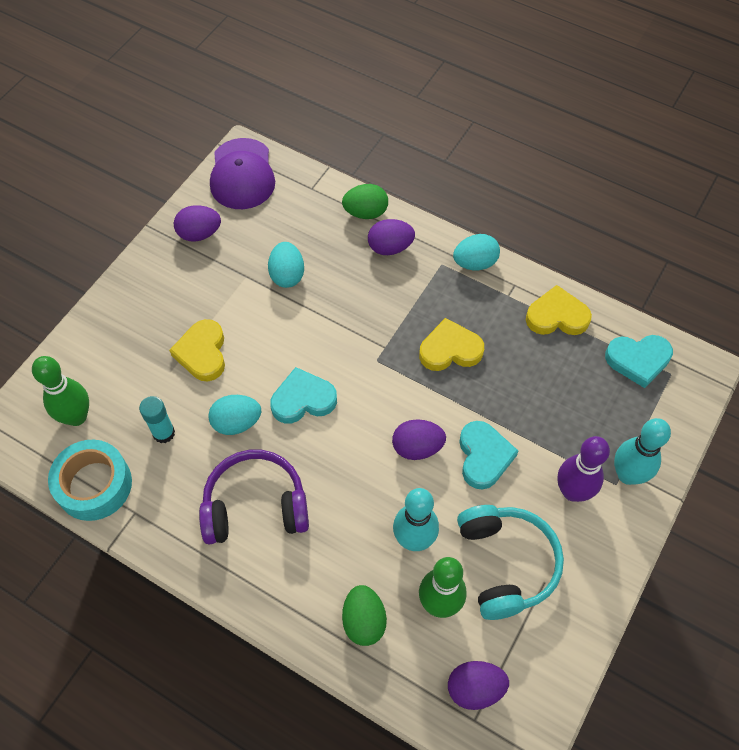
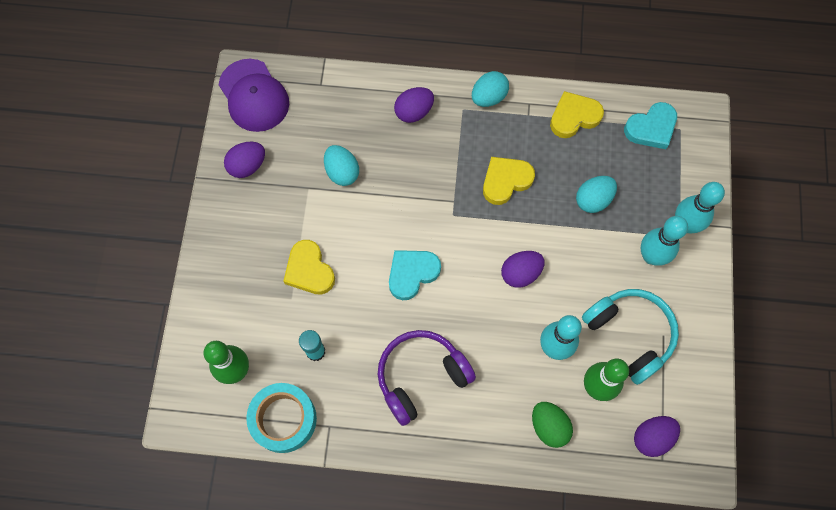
camera: 25 degrees left, 10 degrees up
(237, 422) = (369, 316): turquoise egg -> turquoise egg (593, 200)
(365, 212) = (377, 88): green egg -> none
(484, 457) = (574, 258): turquoise heart -> none
(572, 491) = (651, 256): purple bowling pin -> turquoise bowling pin

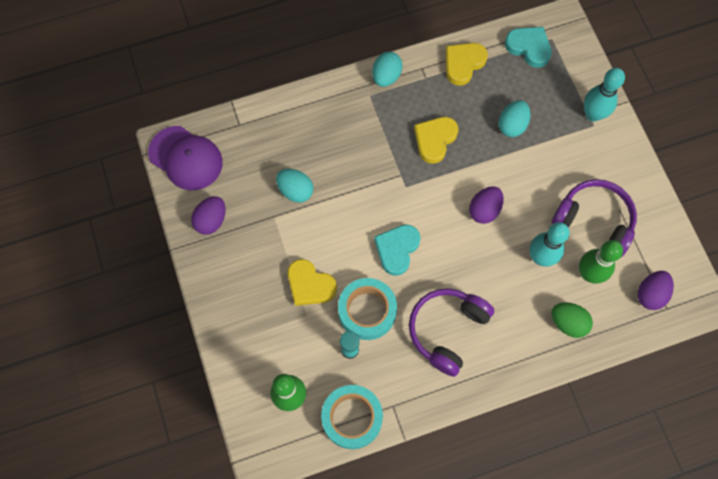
camera: 25 degrees left, 0 degrees up
(351, 321) = (367, 311): none -> turquoise tape
(414, 112) = (330, 114): purple egg -> none
(630, 335) = (594, 221): turquoise headphones -> purple headphones
(651, 128) = (529, 47): turquoise heart -> turquoise heart turned 90 degrees counterclockwise
(651, 256) = (579, 151): turquoise bowling pin -> none

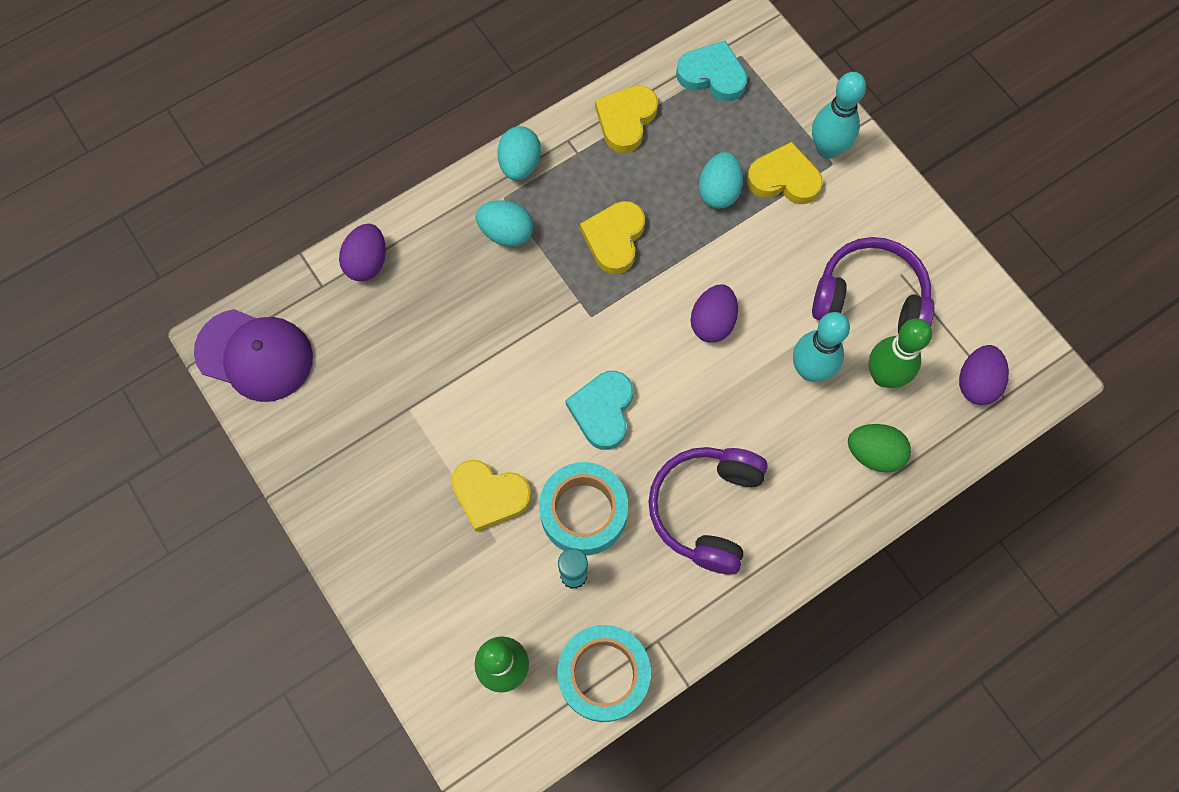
camera: 15 degrees left, 0 degrees up
(211, 220) = (317, 438): purple egg -> purple egg (367, 262)
(295, 191) = (431, 362): turquoise egg -> turquoise egg (506, 233)
(558, 127) = (784, 179): none -> yellow heart

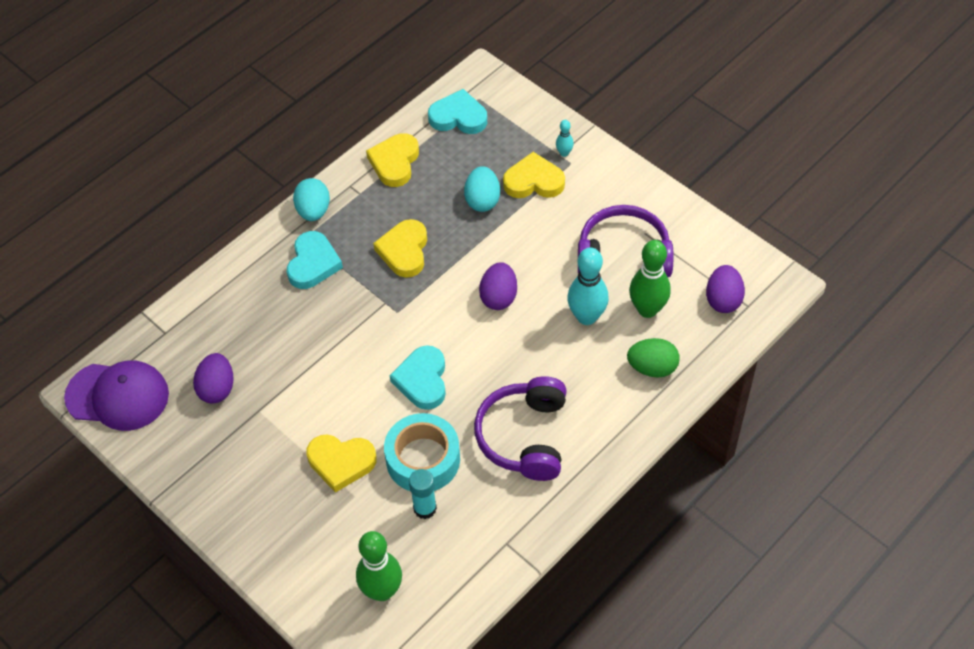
camera: 10 degrees left, 15 degrees down
(367, 262) = (200, 307): purple egg -> purple egg (217, 388)
(506, 233) = (313, 263): turquoise egg -> turquoise heart
(603, 675) = (466, 578): turquoise tape -> none
(827, 149) = (564, 153): turquoise bowling pin -> turquoise bowling pin, size x0.47

